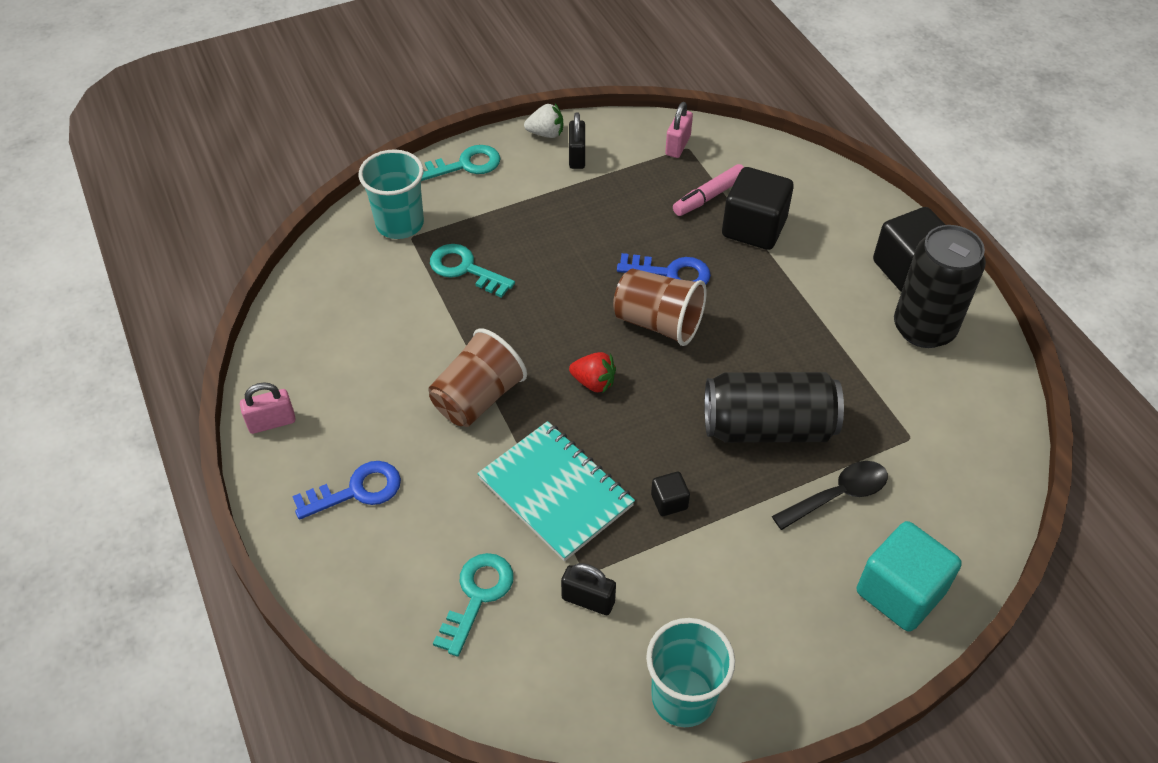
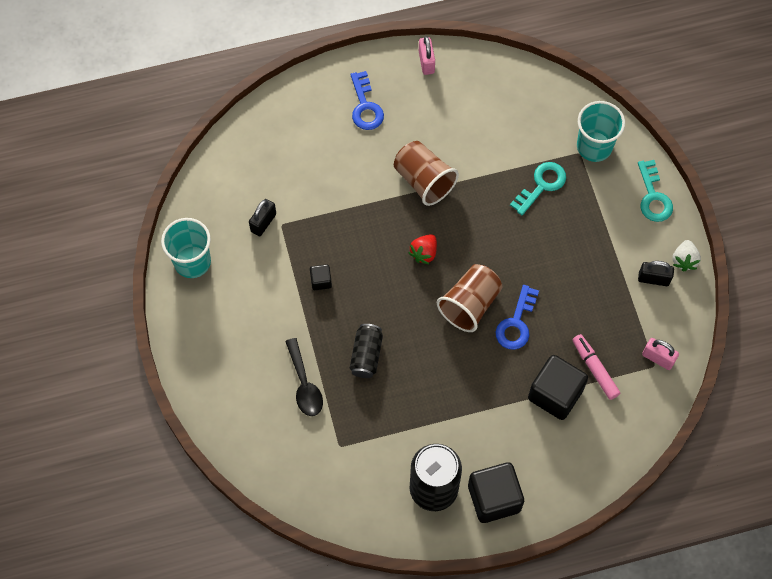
camera: 100 degrees right, 15 degrees up
(477, 596) = (279, 164): turquoise key -> none
(556, 492) = (341, 216): turquoise notebook -> none
(768, 427) = (366, 355): black can -> black can, size x0.57
(900, 592) = (228, 400): turquoise cube -> none

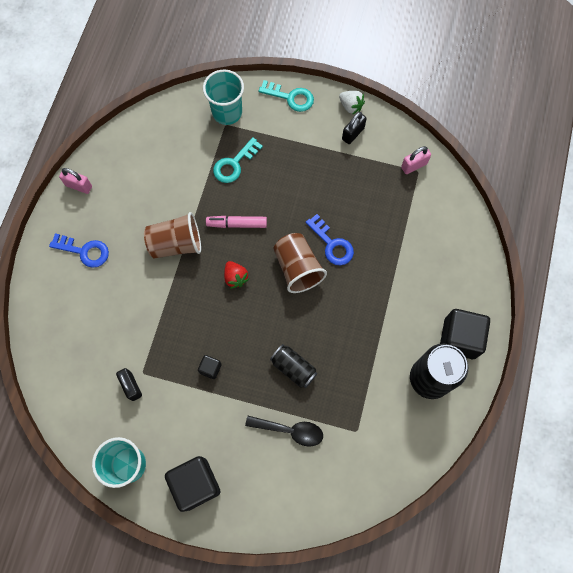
camera: 60 degrees left, 5 degrees up
(542, 185) = (234, 164): turquoise key -> turquoise key turned 120 degrees counterclockwise
(555, 394) = (402, 249): black cube -> black cube (195, 484)
(595, 369) = (398, 211): pink marker -> pink marker (237, 224)

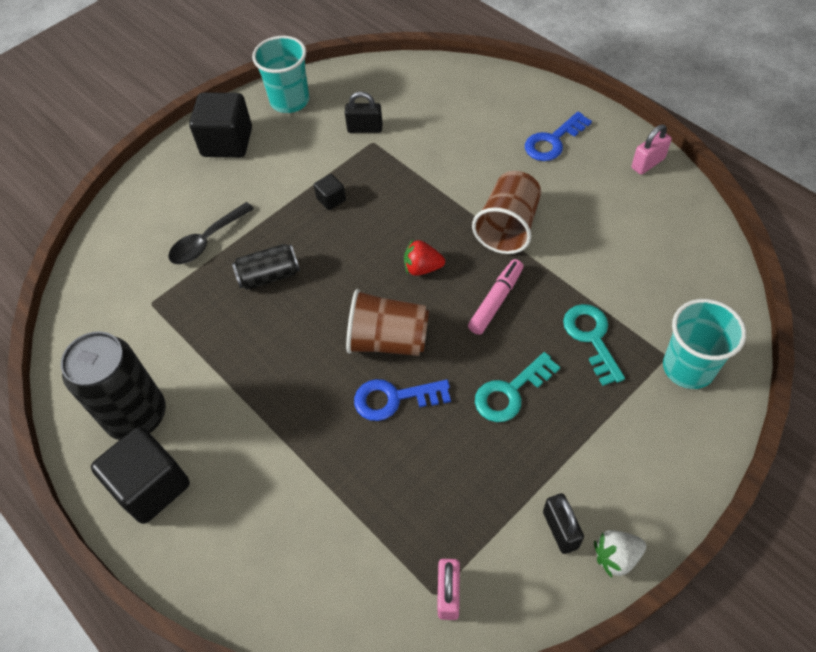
camera: 125 degrees right, 15 degrees down
(291, 97) = (677, 470): turquoise key -> turquoise key (510, 392)

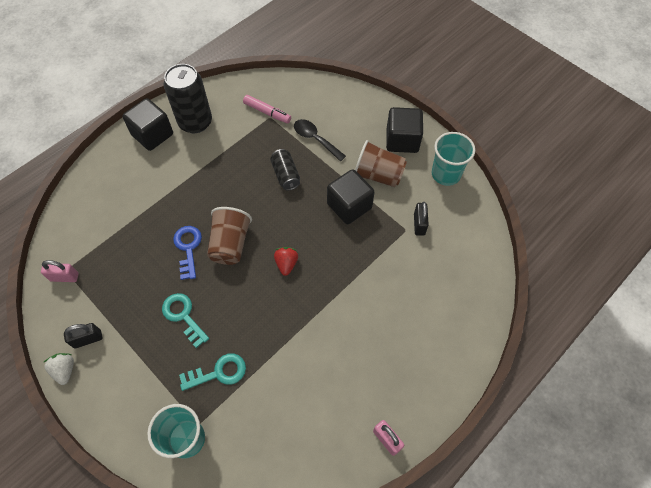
camera: 85 degrees right, 5 degrees up
(331, 199) = (349, 206): black cube -> black cube, size x2.15
(495, 301) = (255, 310): pink marker -> pink marker (267, 112)
(508, 227) = (320, 322): brown cup -> brown cup (378, 175)
(553, 141) = (410, 362): blue key -> none

